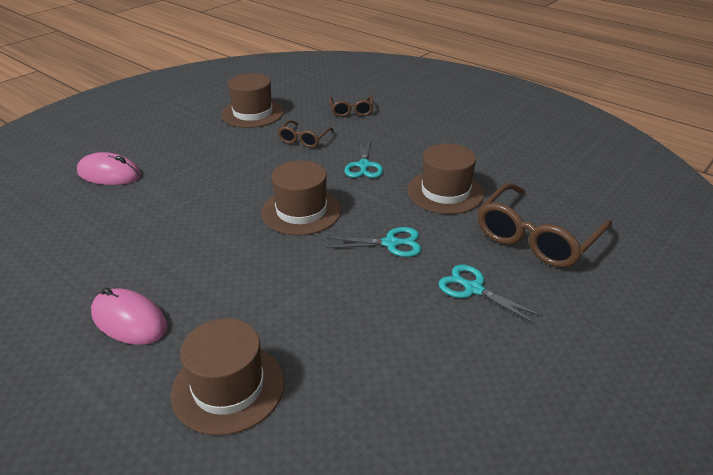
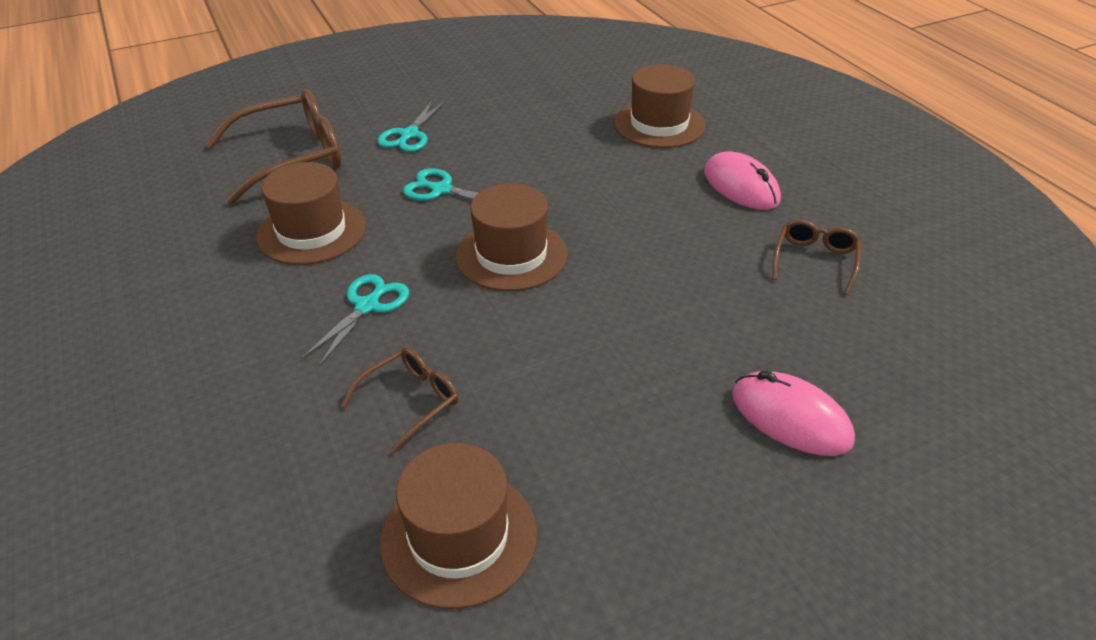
camera: 155 degrees left, 5 degrees up
(351, 110) = (250, 465): brown glasses -> brown glasses (815, 261)
(473, 289) = (409, 135): turquoise scissors -> turquoise scissors turned 45 degrees clockwise

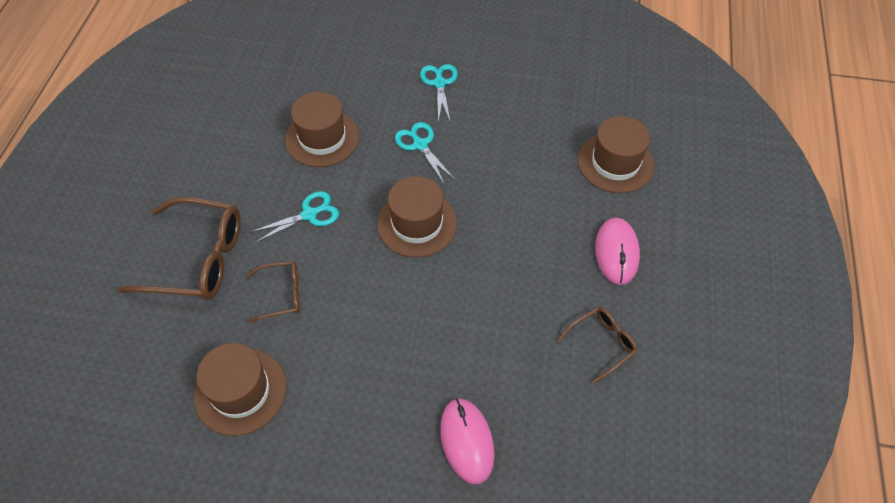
camera: 35 degrees right, 15 degrees up
(291, 158) = (354, 67): brown glasses -> brown glasses (197, 259)
(409, 135) = (439, 83): turquoise scissors -> turquoise scissors turned 120 degrees clockwise

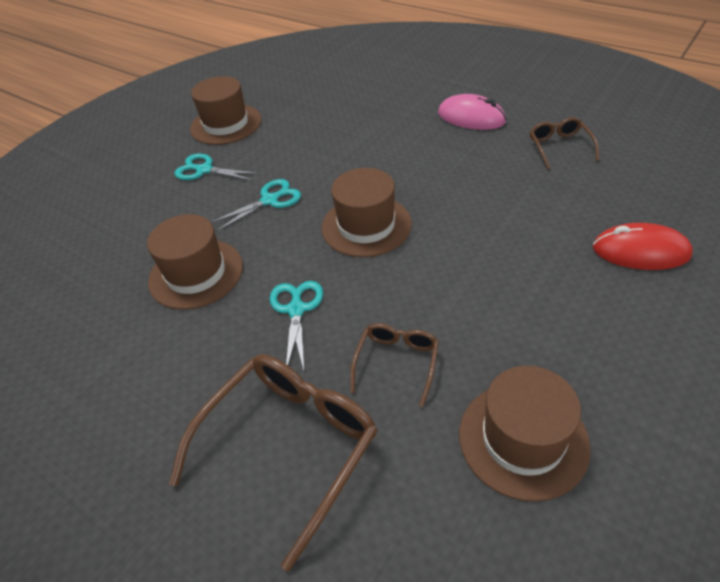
camera: 60 degrees left, 10 degrees down
(420, 145) = (269, 200): turquoise scissors -> turquoise scissors turned 150 degrees clockwise
(467, 441) = (640, 251): pink mouse -> red mouse
(615, 163) = (379, 96): brown hat -> brown hat (226, 124)

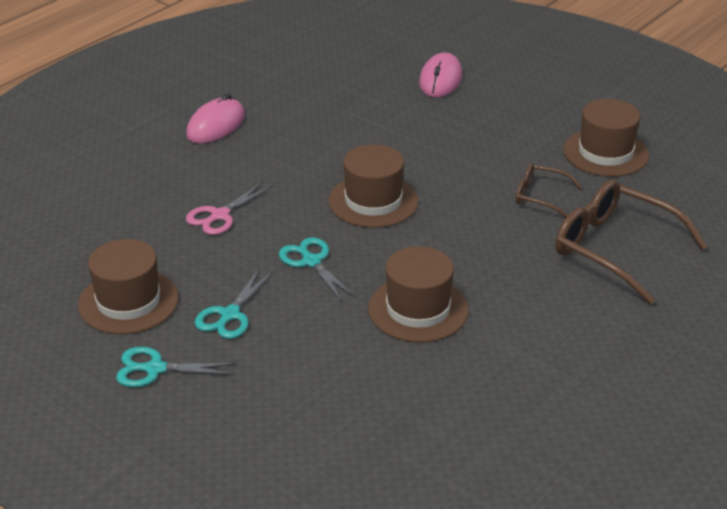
camera: 90 degrees left, 10 degrees down
(296, 310) = (478, 244): turquoise scissors -> turquoise scissors (155, 369)
(333, 143) = (220, 215): none -> pink scissors
(560, 147) = (292, 88): brown glasses -> none
(640, 251) = (440, 80): red mouse -> pink mouse

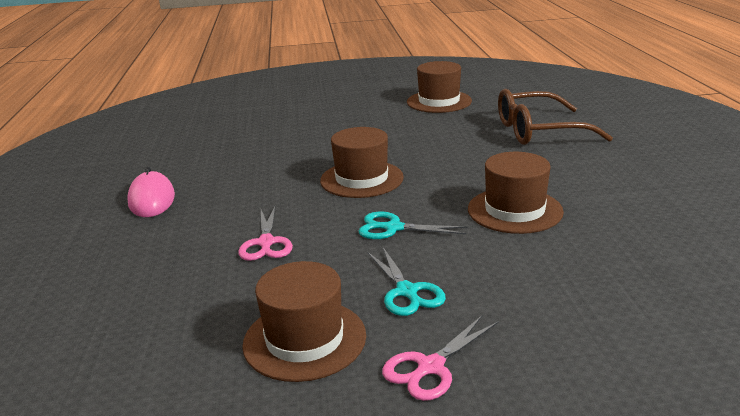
camera: 45 degrees left, 10 degrees down
(155, 369) = (430, 367): turquoise scissors -> pink scissors
(440, 80) = (275, 113): pink mouse -> none
(540, 196) = (451, 131): brown glasses -> none

